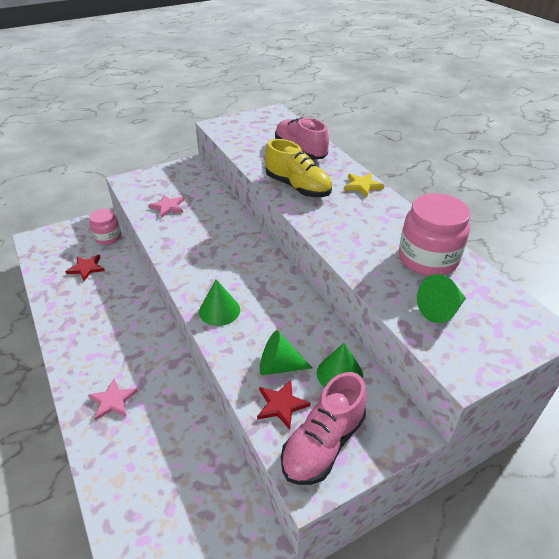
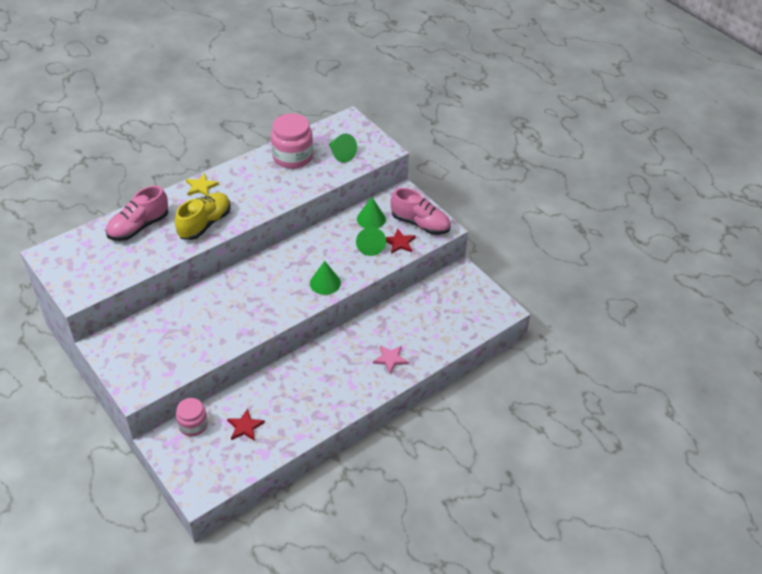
camera: 100 degrees left, 5 degrees up
(168, 207) = (187, 344): pink star -> none

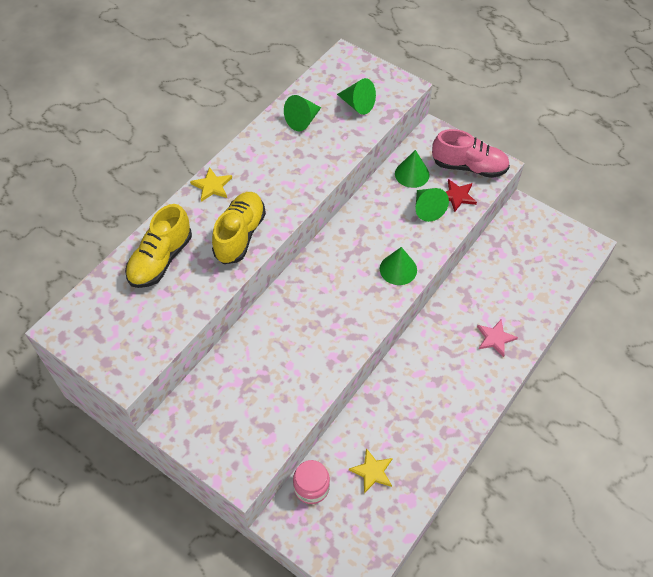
camera: 15 degrees left, 10 degrees up
(139, 227) = (161, 259): pink shoe -> yellow shoe
(245, 426) = (372, 471): red star -> yellow star
(292, 157) = (303, 120): pink jar -> green cone

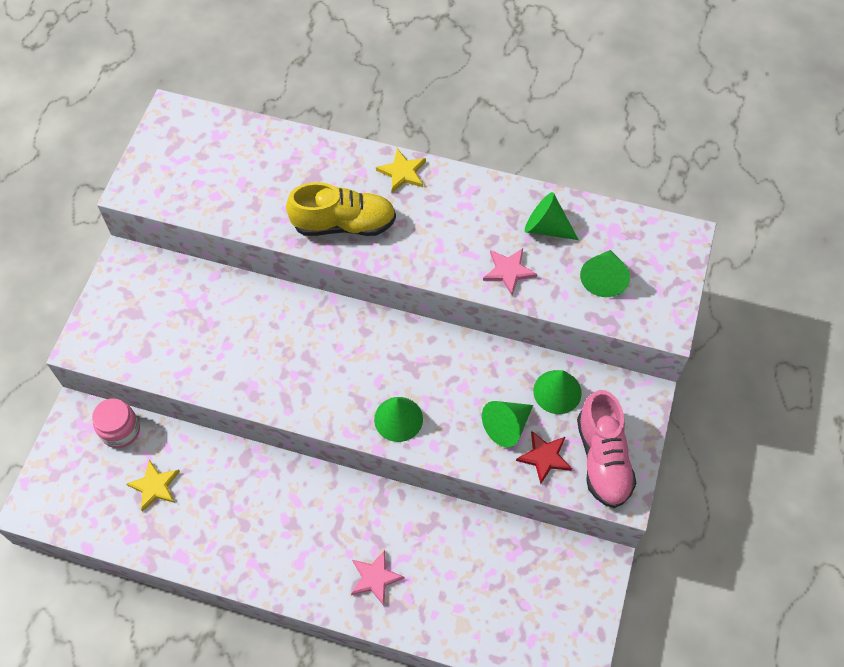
camera: 70 degrees right, 5 degrees up
(161, 259) = (283, 164): yellow shoe -> none
(328, 151) = (508, 271): none -> pink star

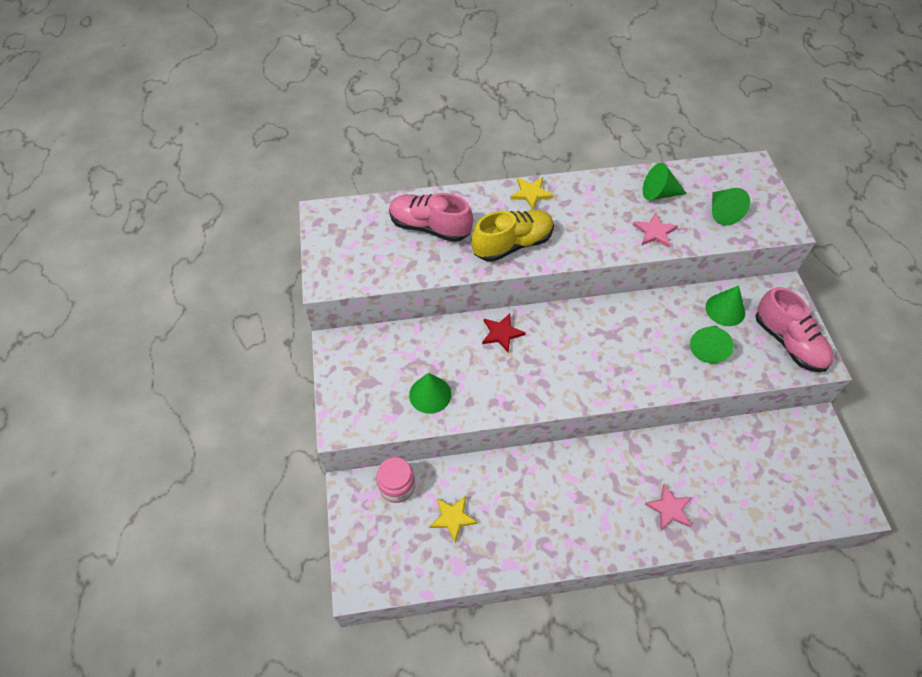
camera: 25 degrees left, 5 degrees down
(270, 170) = (430, 227): none -> pink shoe
(398, 419) = (628, 376): green cone -> green cone (430, 394)
(544, 457) = (749, 358): red star -> red star (501, 333)

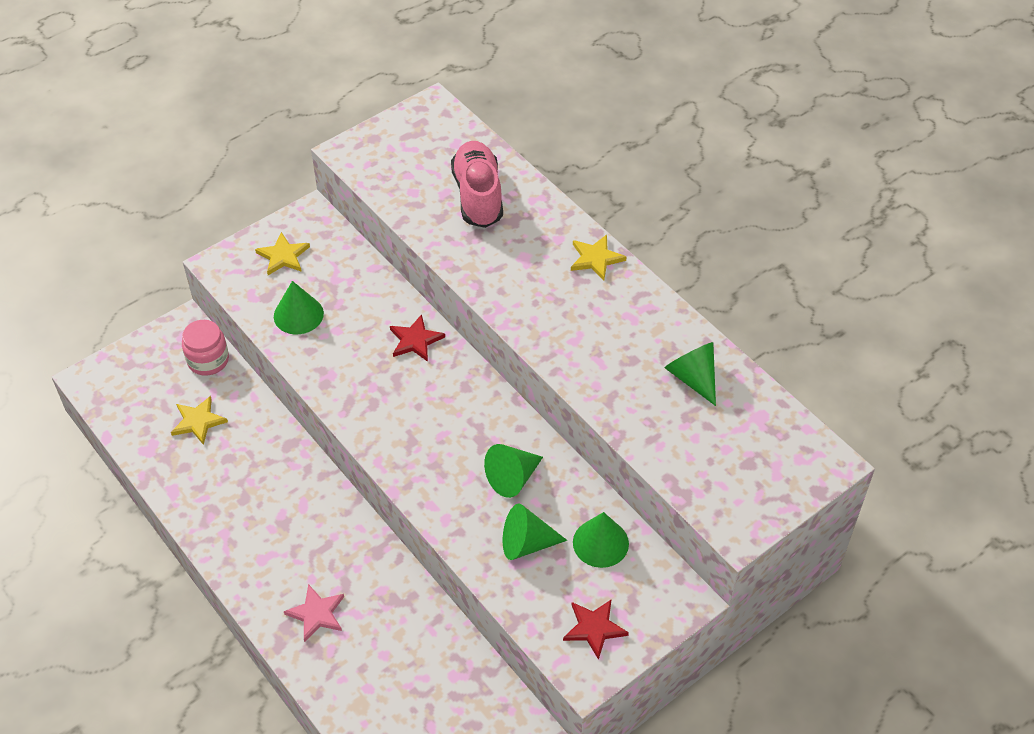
camera: 60 degrees right, 5 degrees down
(364, 380) = (283, 256): none -> yellow star
(512, 244) = (504, 274): yellow shoe -> none
(654, 232) = (623, 395): pink star -> none
(722, 212) = (710, 453): green cone -> green cone (512, 478)
(788, 342) = (594, 628): pink shoe -> red star

